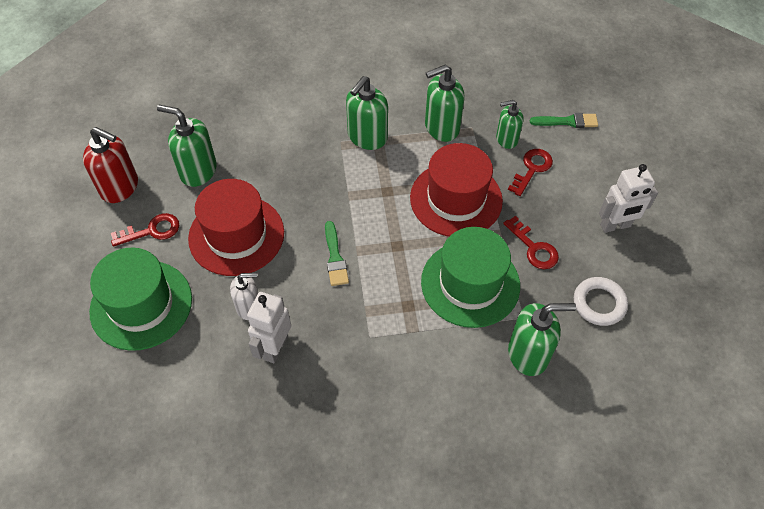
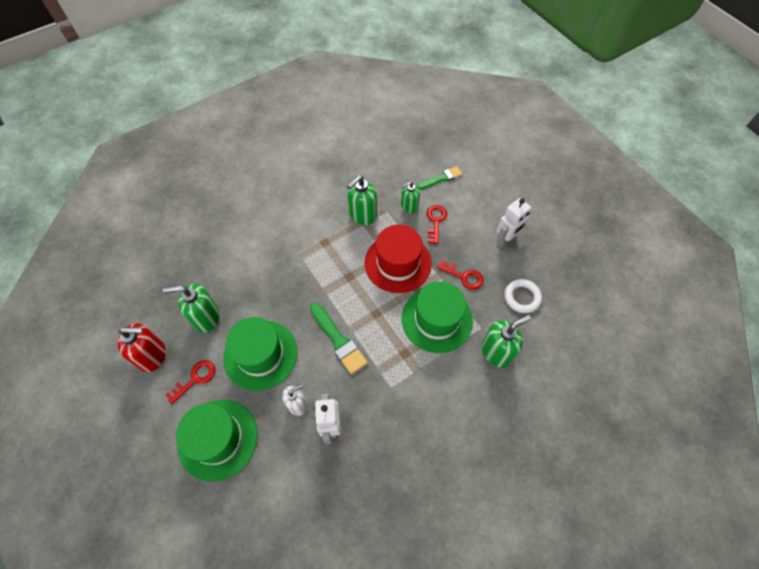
camera: 25 degrees left, 5 degrees up
(236, 235) = (260, 354): red hat -> green hat
(335, 257) = (338, 340): green brush -> green brush, size x1.51
(367, 137) = (315, 242): green soap dispenser -> none

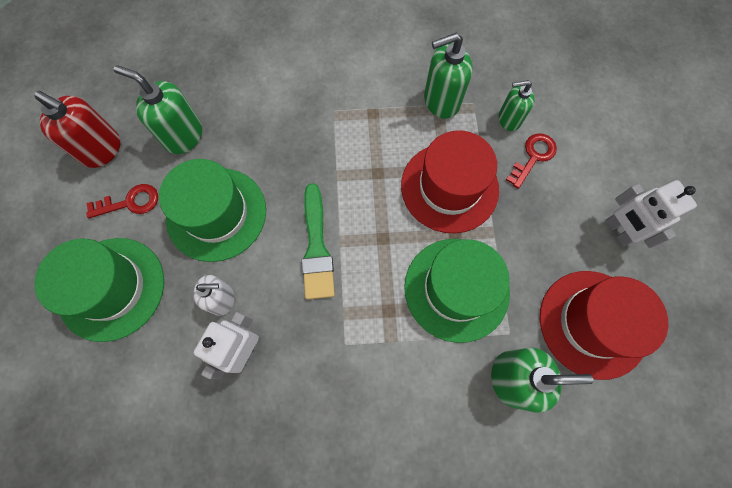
camera: 30 degrees right, 10 degrees up
(441, 178) = (575, 102): green brush -> none
(464, 276) = (527, 251): red key -> none
(506, 239) = (617, 231): white robot -> white robot turned 75 degrees clockwise
(522, 297) = (592, 323): white ring -> red hat

